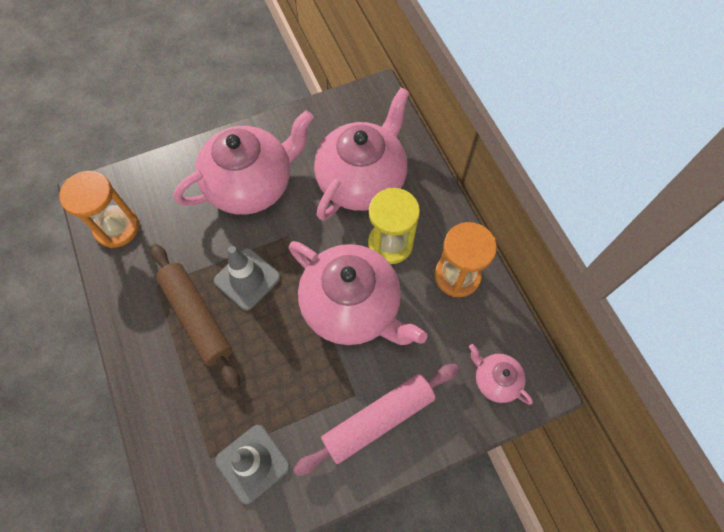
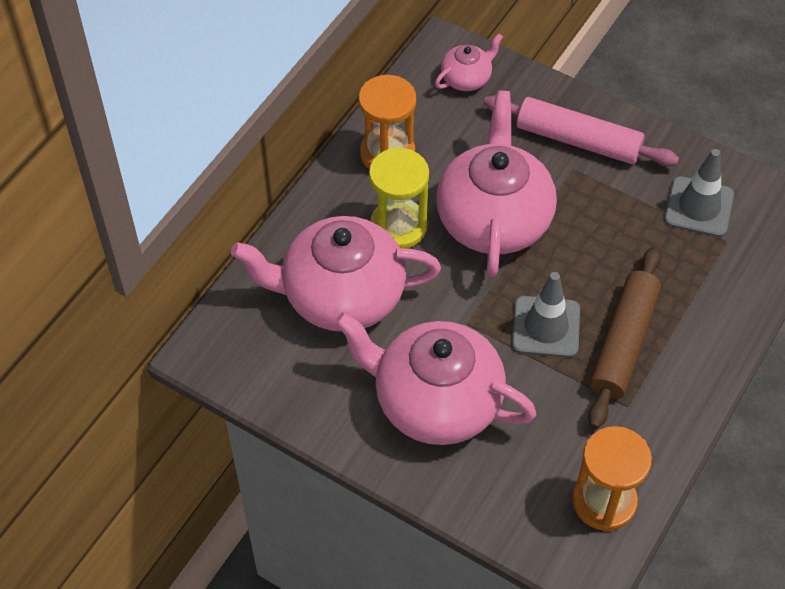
camera: 125 degrees left, 10 degrees down
(495, 380) = (467, 78): pink teapot -> pink teapot turned 135 degrees counterclockwise

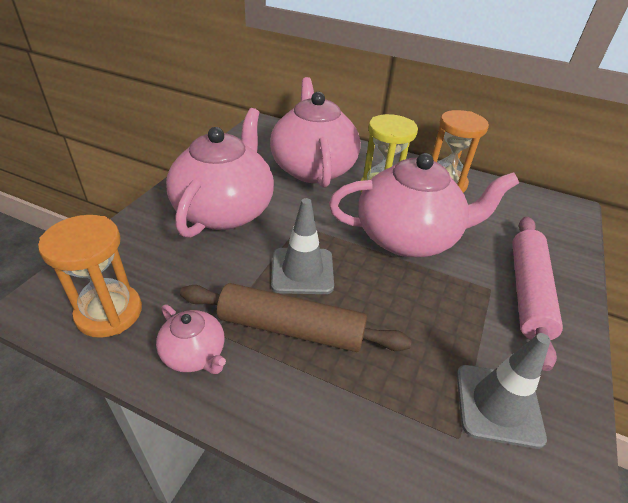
camera: 80 degrees right, 15 degrees down
(467, 78) = (547, 220): pink teapot -> pink teapot (195, 354)

